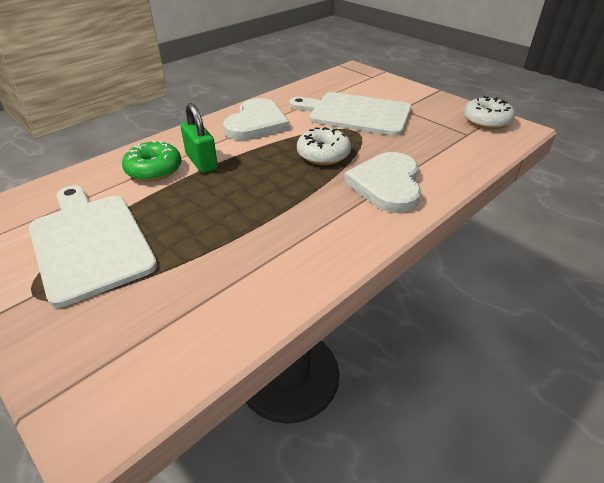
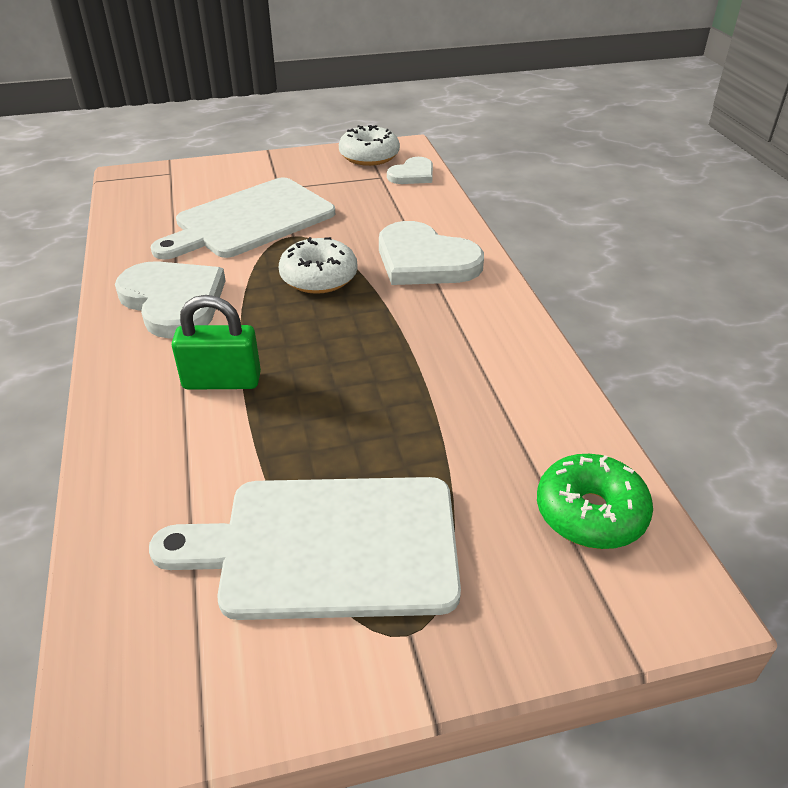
camera: 60 degrees left, 0 degrees up
(154, 170) = (191, 435): green donut -> green donut (590, 513)
(489, 144) = (412, 174): none -> white heart

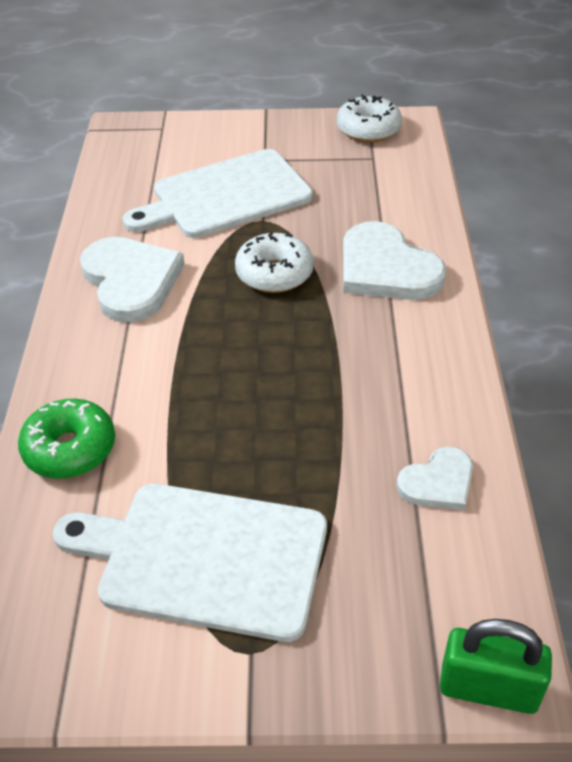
camera: 15 degrees right, 5 degrees up
(222, 381) = (154, 375): green padlock -> green padlock (488, 688)
(412, 174) = (407, 159): white heart -> white heart (438, 482)
(590, 513) = (453, 574): green donut -> green donut (70, 449)

